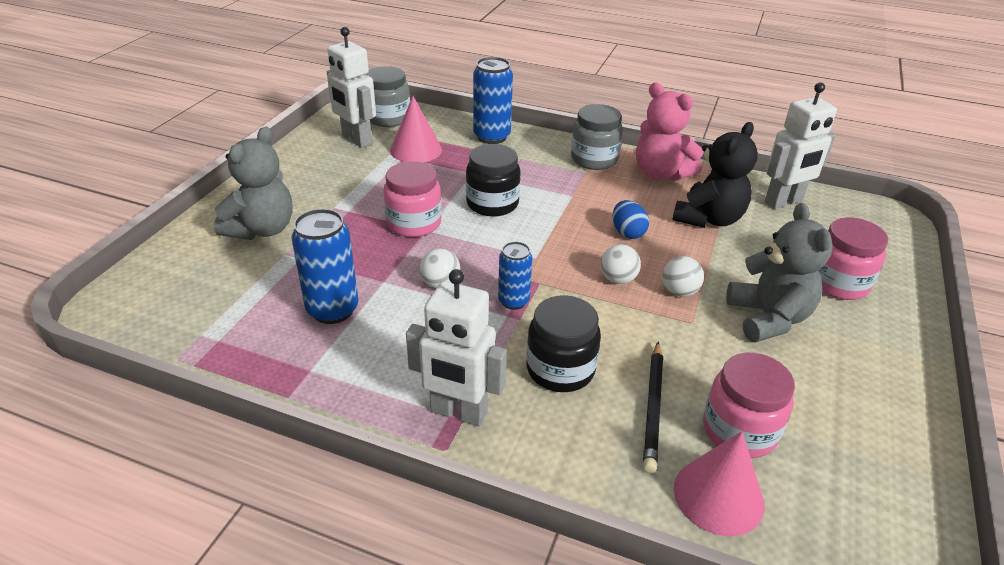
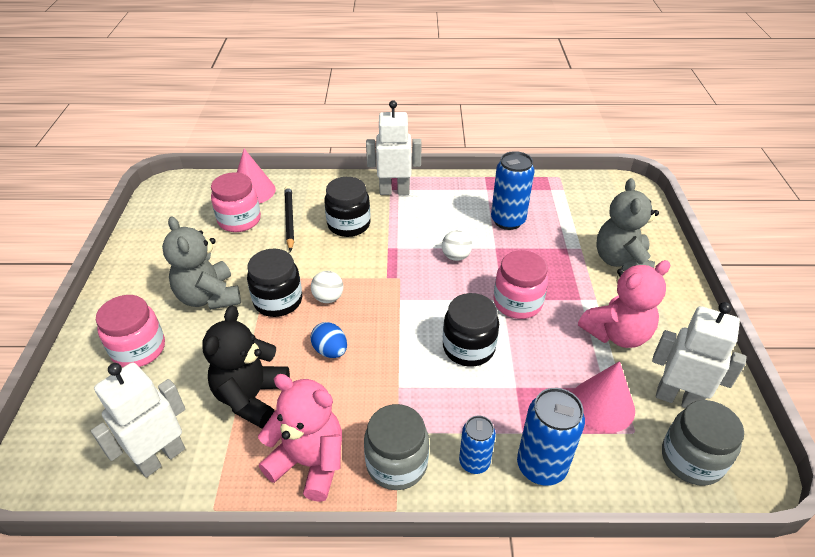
camera: 160 degrees right, 5 degrees up
(350, 180) = (617, 334): none -> pink teddy bear
(513, 301) = (398, 258): blue can -> blue can (474, 462)
(679, 291) = (278, 301): white ball -> black jar

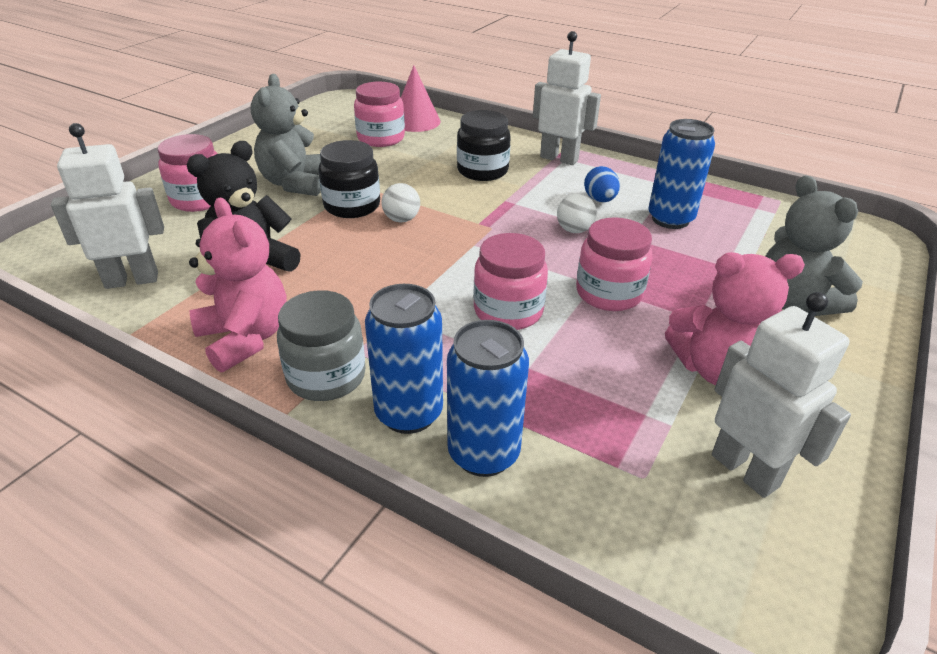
camera: 30 degrees right, 5 degrees down
(289, 219) = (428, 150): black pencil -> none
(330, 351) = (360, 260): blue egg -> blue egg (600, 200)
(468, 347) = (508, 311): black jar -> pink jar
(474, 462) = (409, 413): blue can -> blue can, size x1.62
(602, 405) = (625, 430): pink cone -> none
(621, 261) = (793, 302): grey teddy bear -> grey teddy bear turned 60 degrees counterclockwise
(691, 459) = (703, 545): grey jar -> none

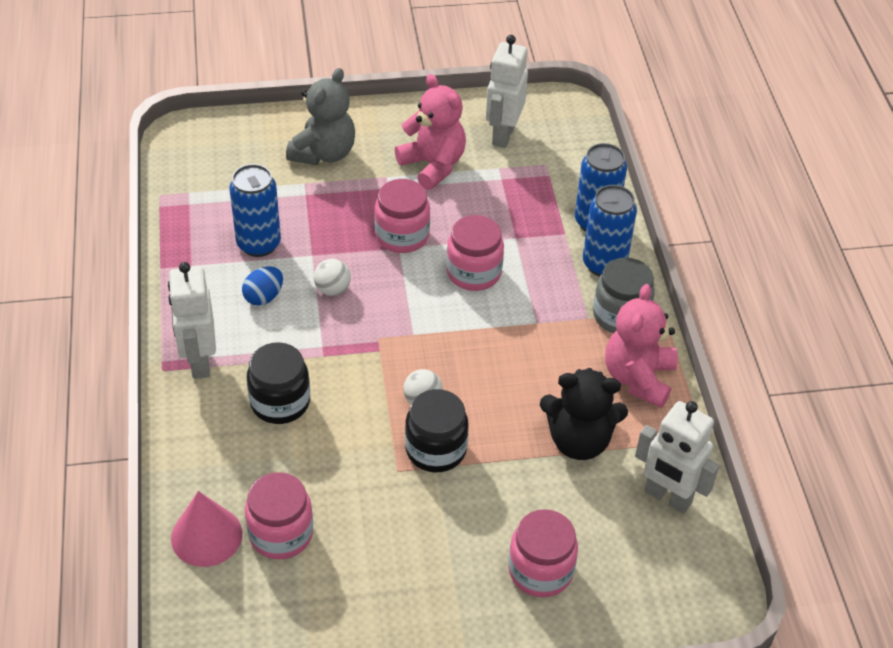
camera: 130 degrees left, 10 degrees up
(295, 183) = (442, 524): grey teddy bear -> none

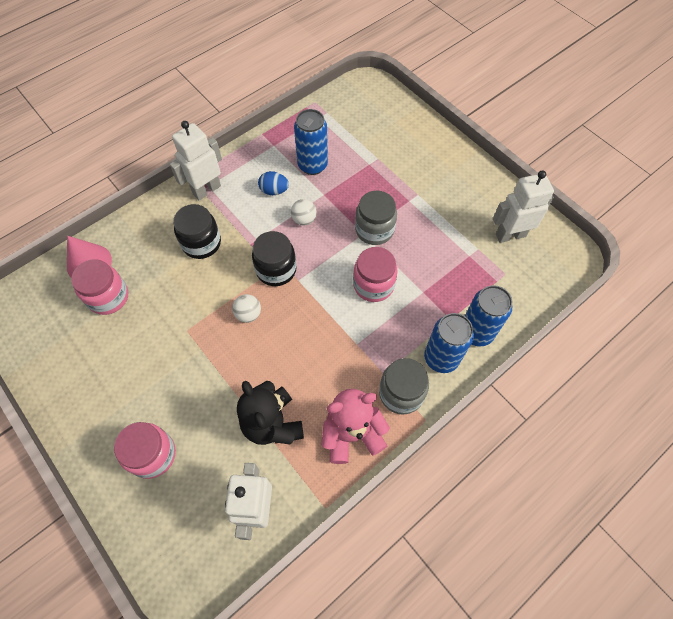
camera: 60 degrees right, 15 degrees up
(324, 153) = (410, 153): grey teddy bear -> none
(402, 236) = (374, 230): pink jar -> grey jar
(433, 165) = (448, 212): pink teddy bear -> none
(436, 449) = (214, 342): black jar -> black jar (276, 270)

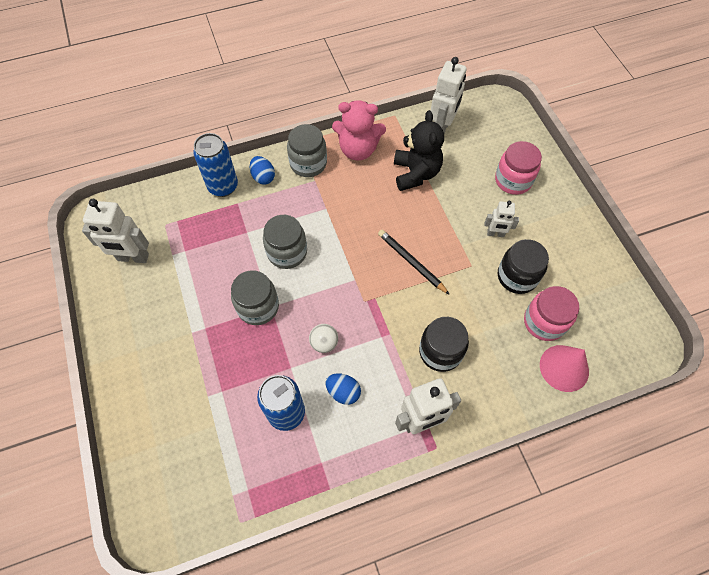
camera: 160 degrees left, 0 degrees up
(166, 375) = (495, 234): none -> white robot
(248, 314) = (411, 262): white ball -> black pencil
(276, 270) = (372, 297): black jar -> black jar (517, 276)
(373, 285) = (287, 252): pink jar -> grey jar
(441, 358) = (263, 177): blue can -> blue egg

